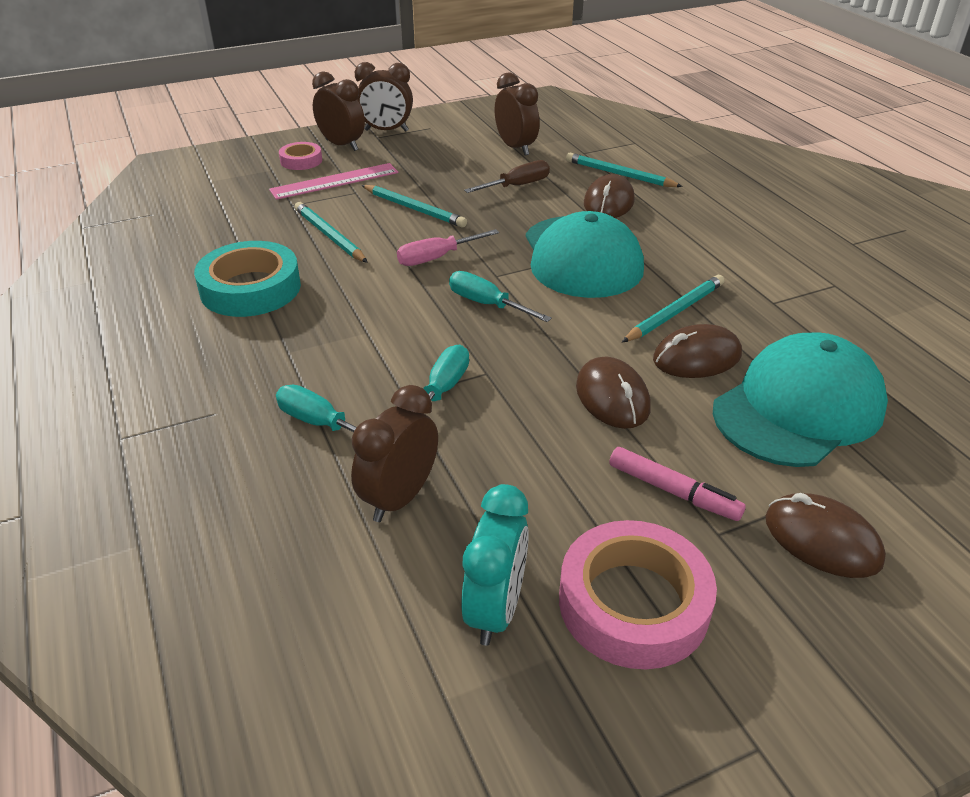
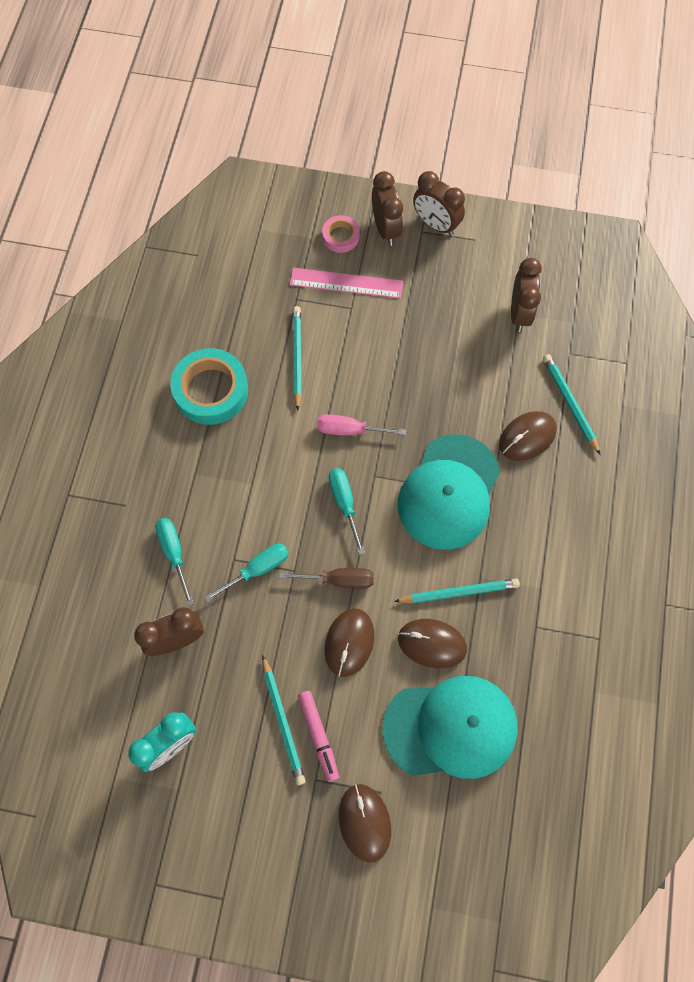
camera: 35 degrees right, 30 degrees up
(414, 209) = (377, 357): turquoise pencil -> turquoise pencil (283, 721)
(517, 186) = (476, 371): brown screwdriver -> brown screwdriver (338, 580)
(633, 603) = (236, 788): pink tape -> none

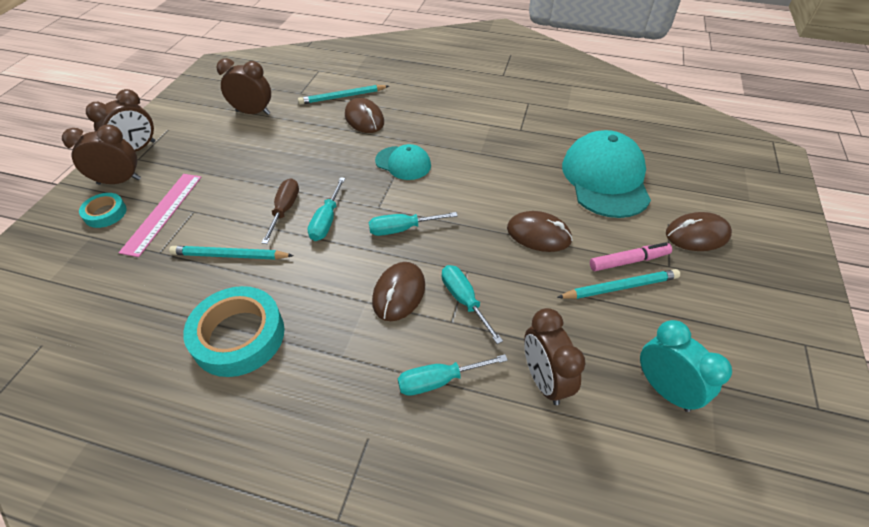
camera: 85 degrees left, 20 degrees down
(338, 580) = (478, 238): brown screwdriver -> brown screwdriver (284, 210)
(340, 236) = (105, 213): pink tape -> turquoise tape
(350, 430) = (327, 220): pink screwdriver -> turquoise screwdriver
(432, 643) = (536, 183): brown mouse -> brown mouse (399, 293)
(449, 492) = (403, 163): turquoise cap -> turquoise cap, size x0.54
(459, 592) = (492, 165): turquoise pencil -> none

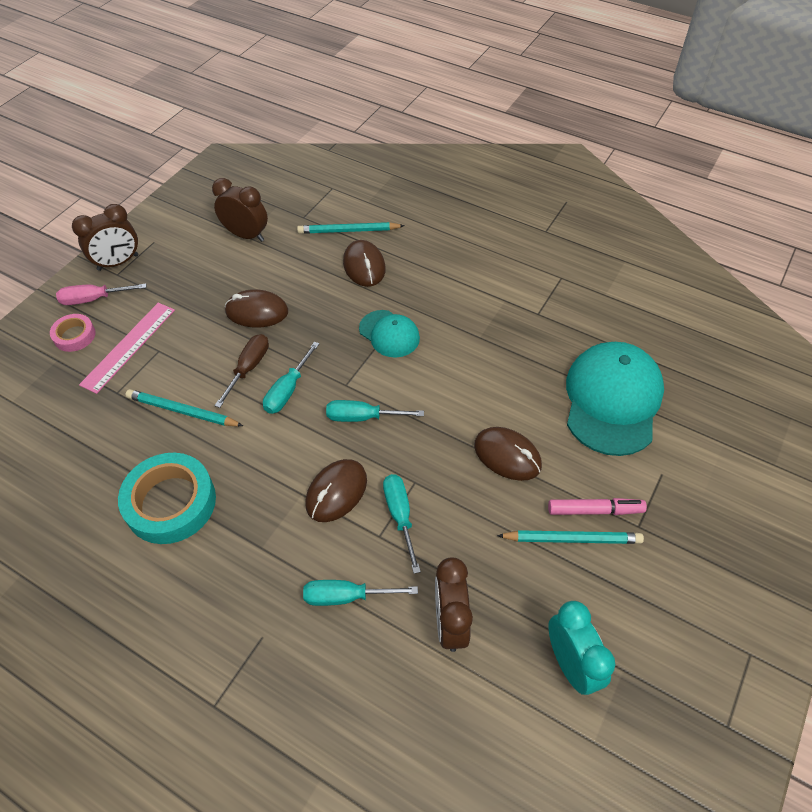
camera: 15 degrees right, 5 degrees up
(105, 213) = (74, 336): turquoise tape -> pink tape
(119, 181) = (94, 299): brown clock -> pink screwdriver
(697, 235) = (688, 495): brown mouse -> brown mouse (257, 311)

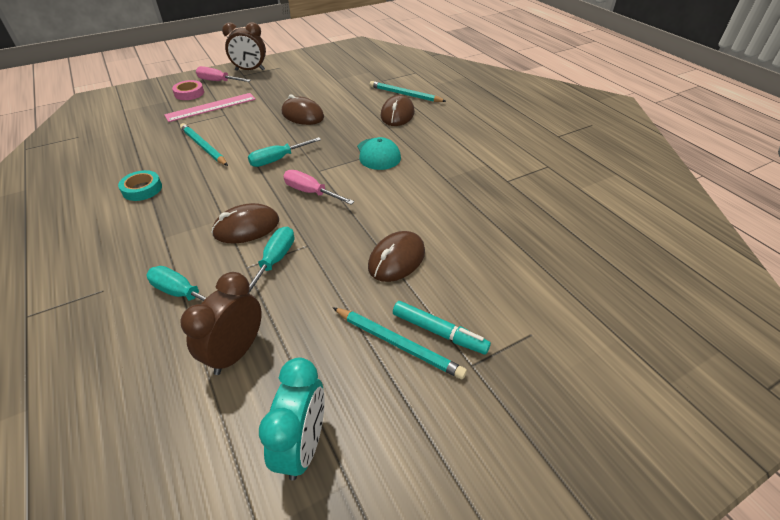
camera: 30 degrees right, 10 degrees down
(171, 503) = (142, 189): turquoise tape -> turquoise tape, size x0.53
(246, 235) = (336, 79): brown clock -> none
(248, 368) = (266, 140): brown screwdriver -> none
(363, 417) = (311, 192): turquoise screwdriver -> pink screwdriver
(507, 455) = (396, 259): brown mouse -> brown mouse turned 60 degrees clockwise
(595, 510) = (439, 332): pink marker -> turquoise marker
(612, 400) = (526, 259): turquoise cap -> none

